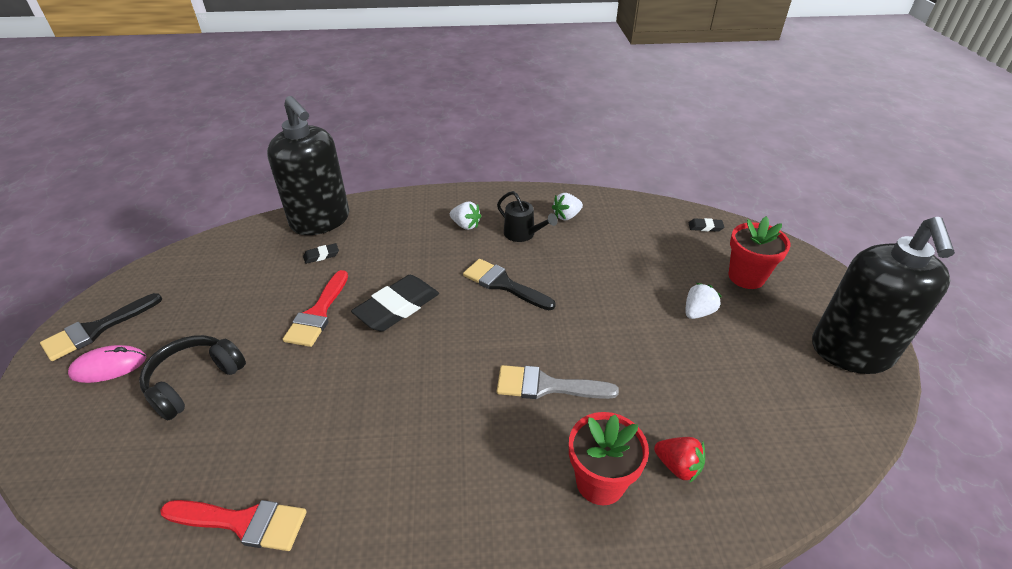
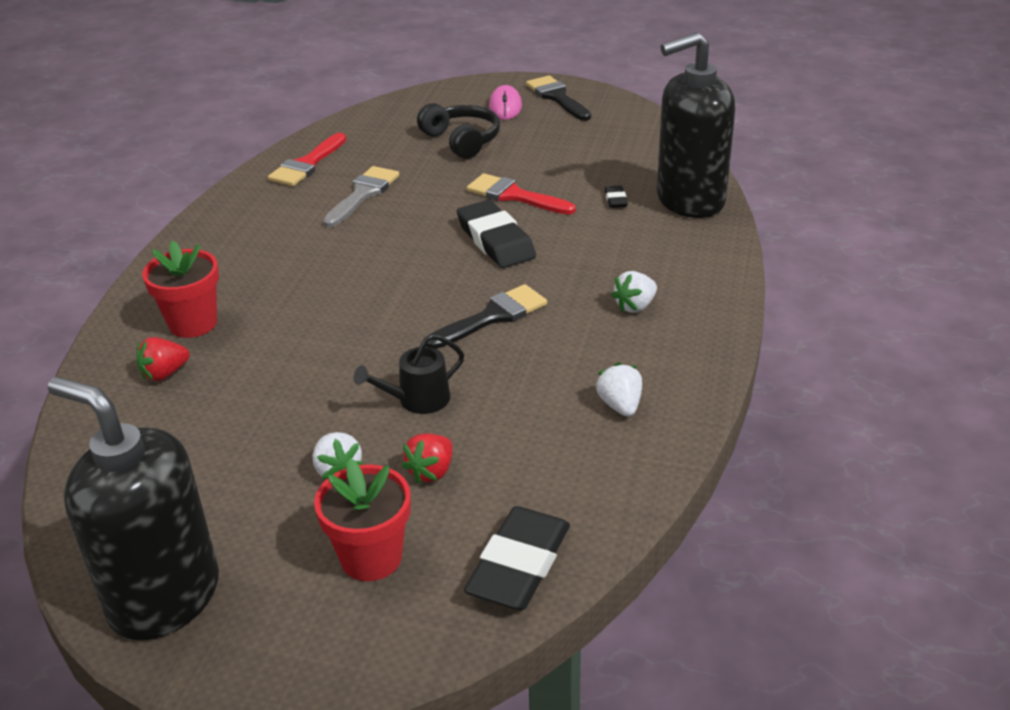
camera: 110 degrees right, 5 degrees down
(523, 234) = (591, 352): black watering can -> black watering can (417, 400)
(546, 386) = (318, 316): grey brush -> grey brush (363, 194)
(668, 272) = (431, 472): none -> red strawberry
(705, 227) = (519, 565): black eraser -> black eraser, size x2.23

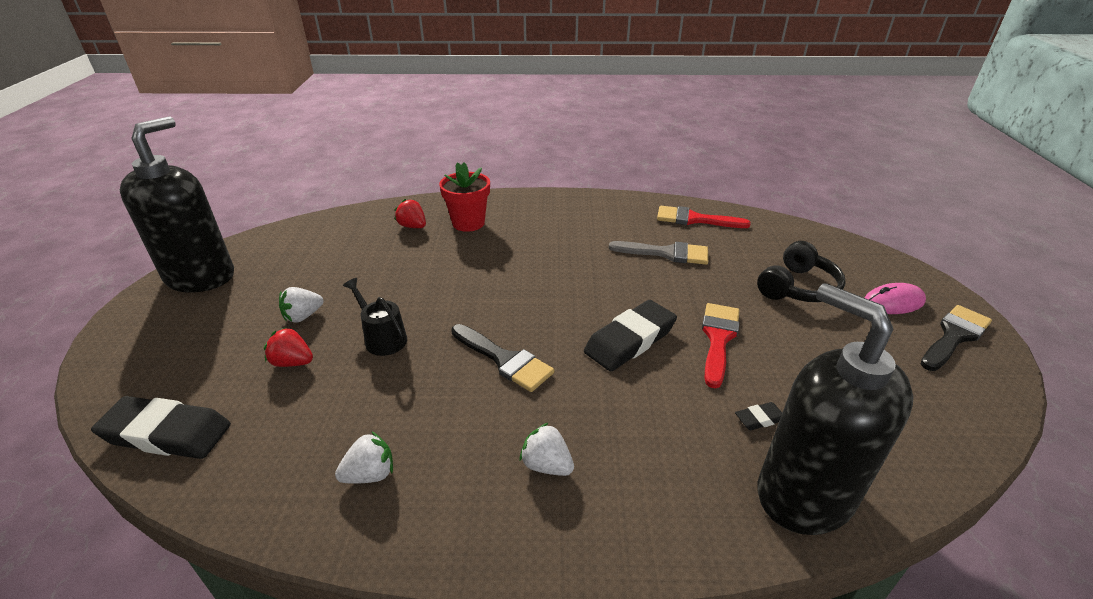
camera: 75 degrees right, 0 degrees up
(371, 558) = (205, 351): red flower pot -> none

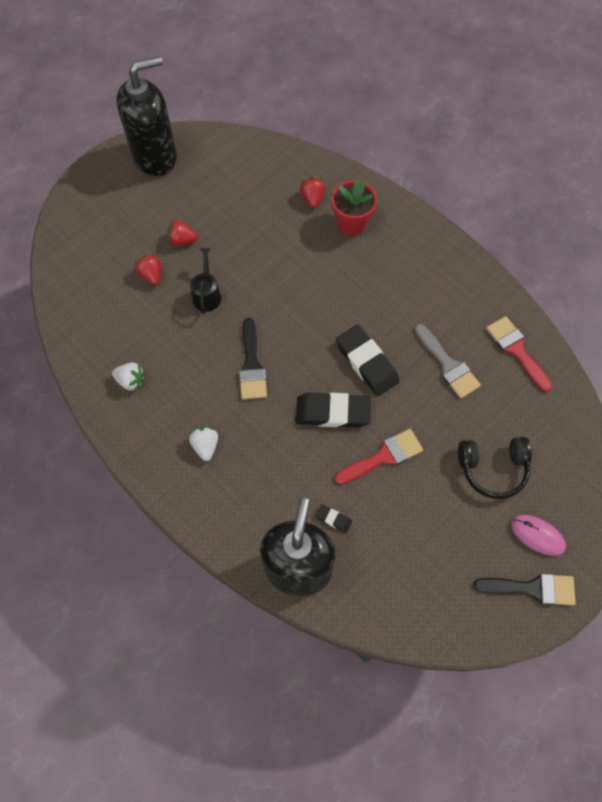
camera: 45 degrees right, 30 degrees up
(166, 433) = (70, 279): black eraser -> black eraser (366, 362)
(303, 316) = (182, 240): white strawberry -> red strawberry

